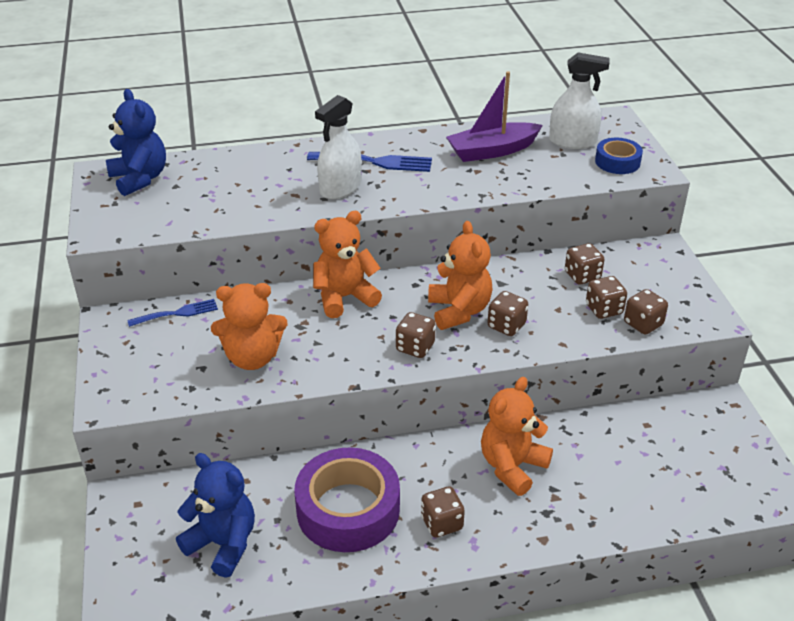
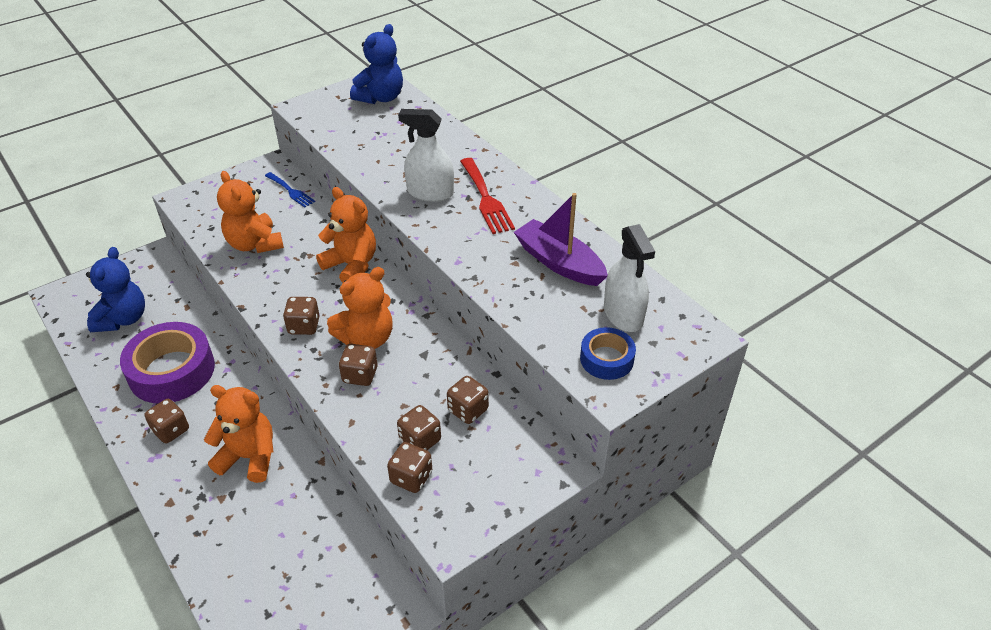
camera: 65 degrees right, 5 degrees up
(376, 162) = (486, 199): blue fork -> red fork

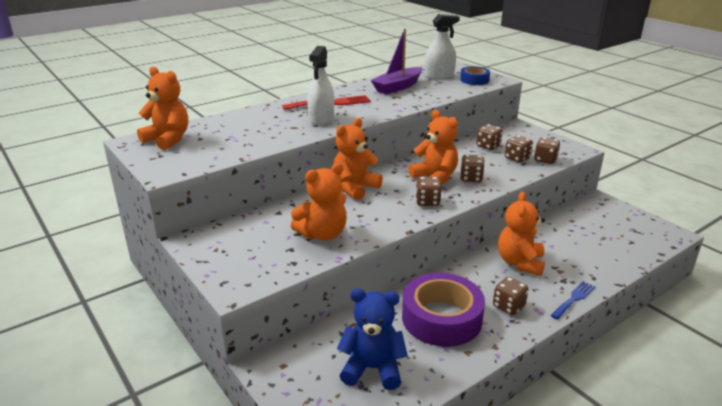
camera: 90 degrees left, 15 degrees down
(291, 191) = (242, 223): blue fork -> blue fork (574, 299)
(380, 98) = (168, 140): blue teddy bear -> orange teddy bear

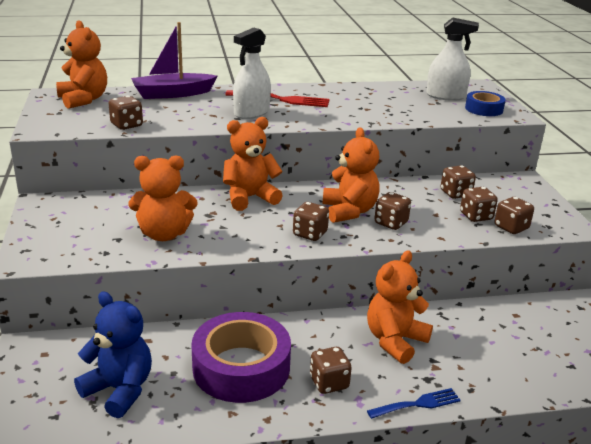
camera: 25 degrees right, 0 degrees up
(235, 152) = (126, 125): none -> brown dice
(398, 87) = (379, 98): purple boat -> purple boat (172, 94)

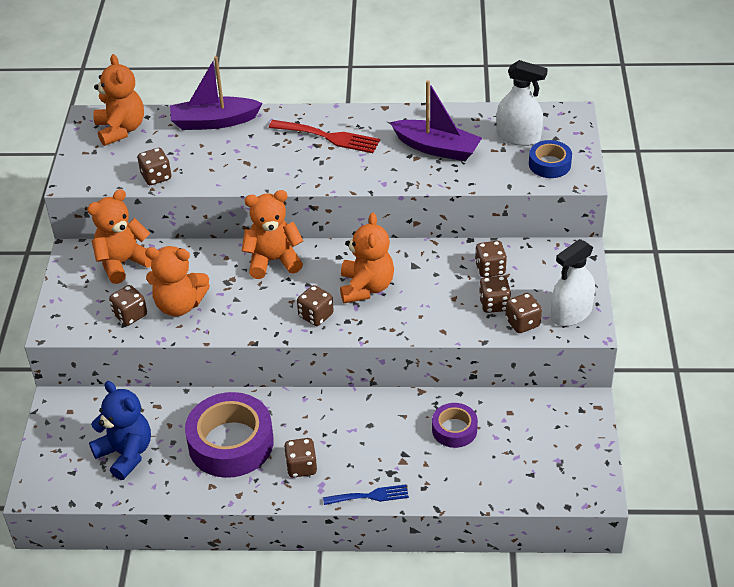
camera: 15 degrees right, 15 degrees up
(251, 113) = (288, 161): white spray bottle -> white spray bottle (571, 313)
(381, 103) = (437, 148): none -> purple boat
(391, 223) = (401, 307): brown dice -> brown dice (130, 315)
(395, 341) = (377, 430): orange teddy bear -> orange teddy bear (123, 263)
(472, 334) = (454, 429): none -> purple tape

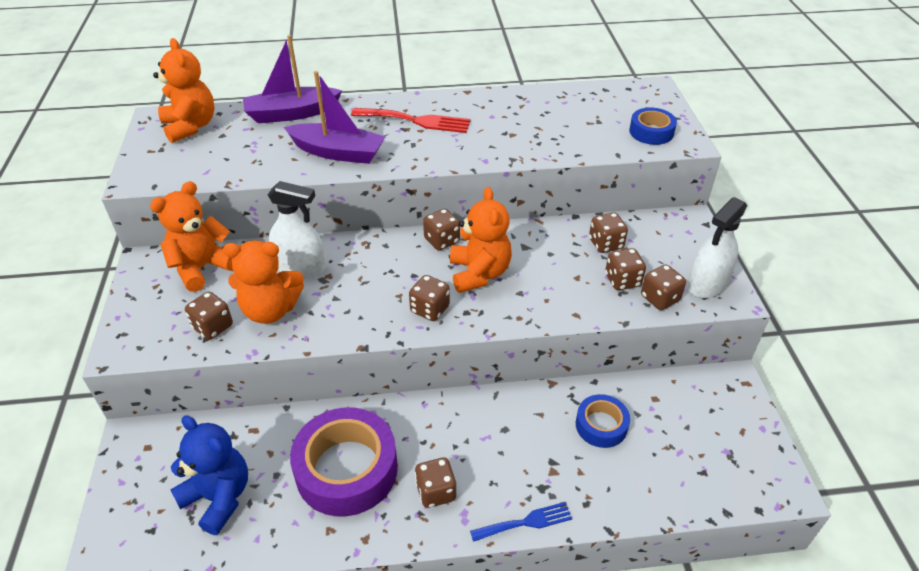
camera: 10 degrees left, 0 degrees up
(156, 177) = (232, 170): brown dice -> brown dice (442, 241)
(273, 261) = (371, 253): orange teddy bear -> none
(437, 148) = (531, 124): purple boat -> purple boat (338, 152)
(454, 429) = (601, 425): purple tape -> blue tape
(518, 137) = (610, 109): white spray bottle -> white spray bottle (300, 267)

